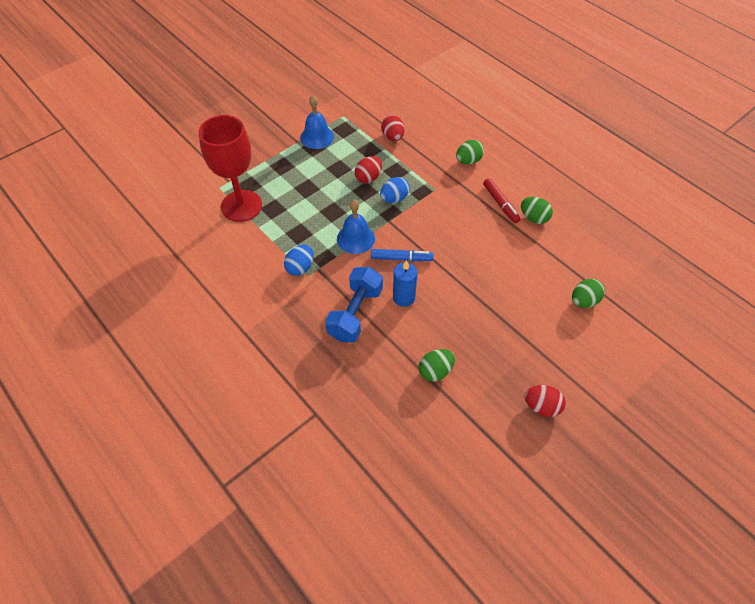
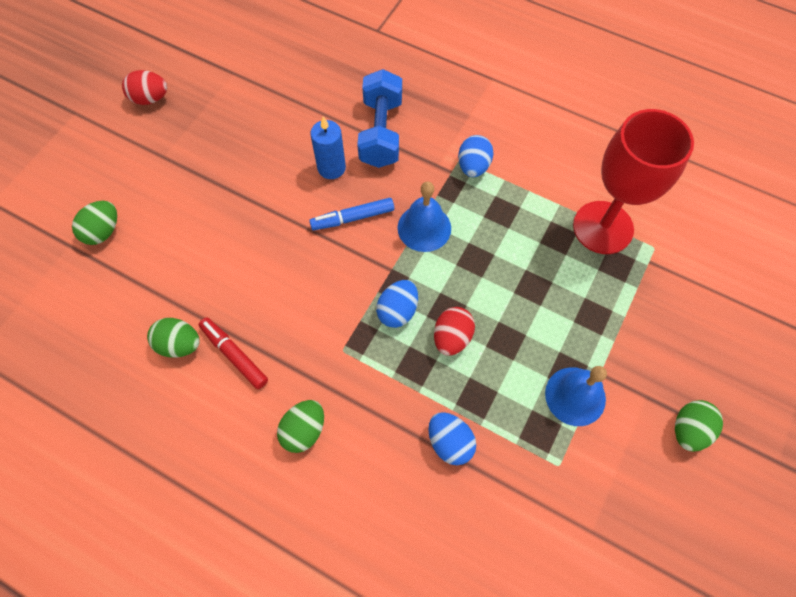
camera: 160 degrees right, 10 degrees up
(393, 137) = (450, 442): red egg -> blue egg
(435, 371) = (270, 100): green egg -> green egg (688, 430)

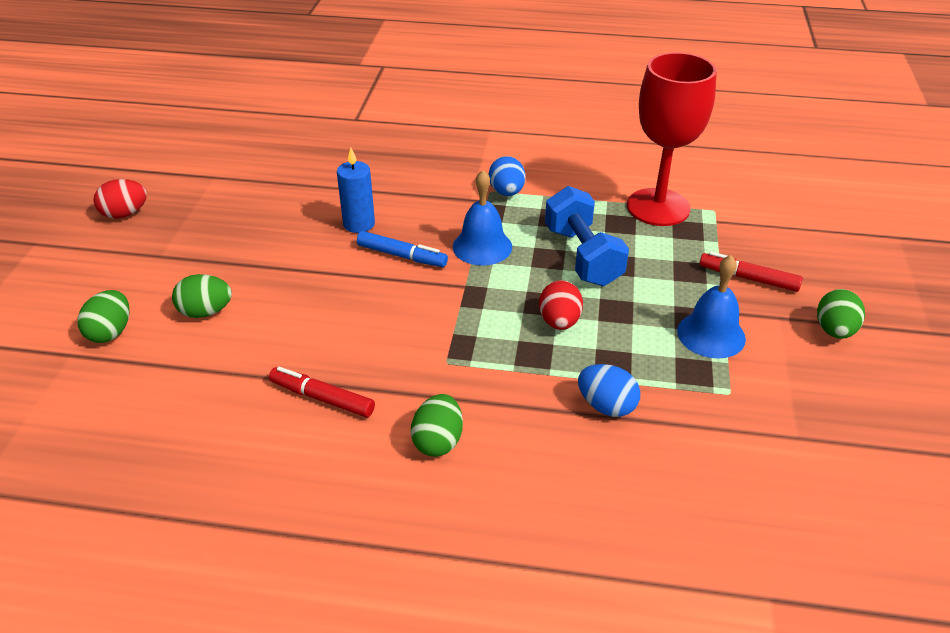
camera: 20 degrees left, 25 degrees down
(179, 344) = (250, 406): green egg -> green egg (205, 312)
(352, 218) = (402, 256): blue marker -> blue marker turned 120 degrees counterclockwise
(381, 132) = (398, 188): blue dumbbell -> blue dumbbell (582, 256)
(397, 311) = (490, 315): blue egg -> none
(642, 342) = (748, 278): none -> red marker

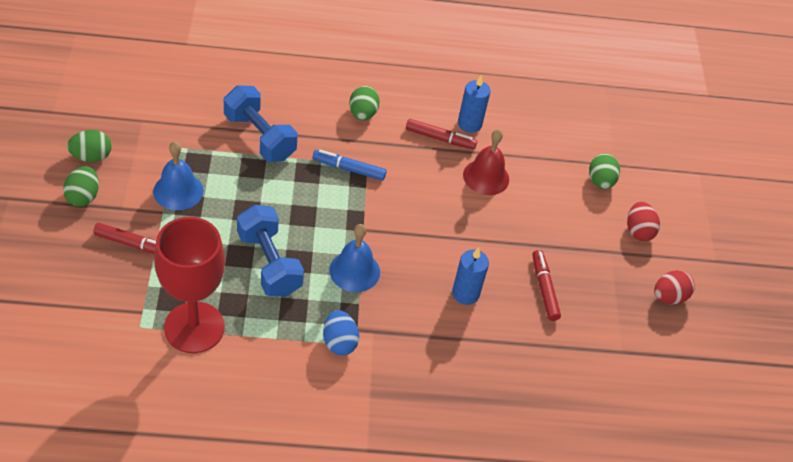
camera: 165 degrees right, 10 degrees up
(205, 312) = (546, 199): green egg -> green egg (91, 156)
(264, 421) = (469, 124): none -> blue candle
(265, 225) = (544, 288): none -> red marker
(276, 342) = (486, 177): none -> red bell
(402, 256) = (419, 258): blue marker -> blue marker (349, 169)
(559, 322) = (289, 198): red egg -> red egg (638, 231)
(606, 406) = (259, 137): blue egg -> blue dumbbell

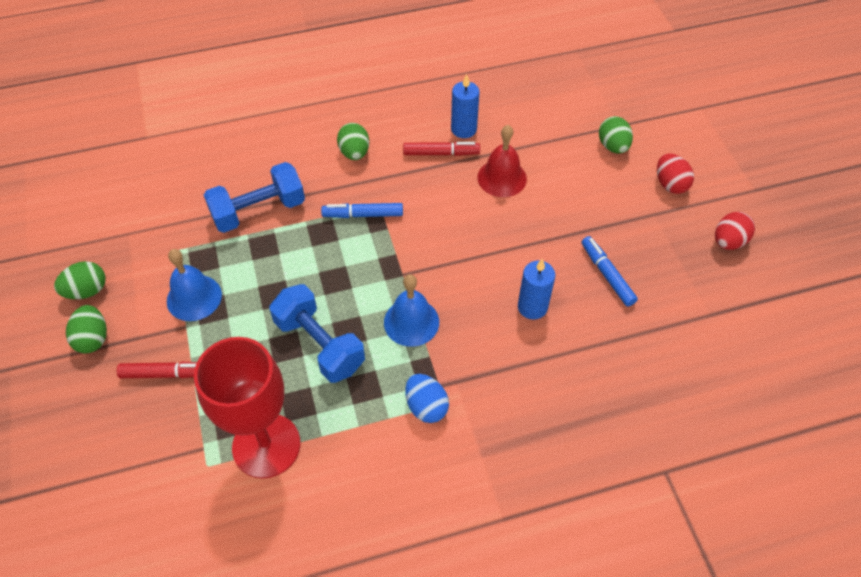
camera: 10 degrees left, 5 degrees up
(259, 137) = (259, 211): blue dumbbell -> blue dumbbell turned 60 degrees counterclockwise
(544, 288) = (607, 274): red marker -> blue marker

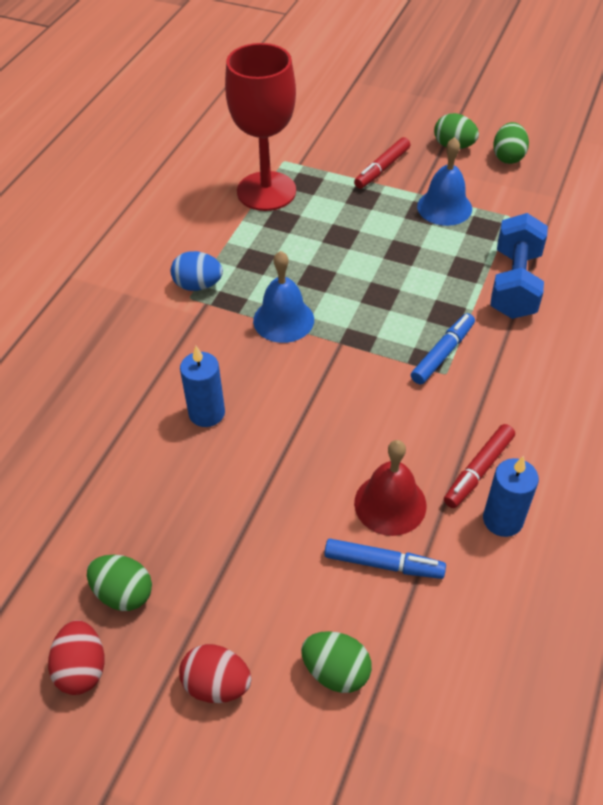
camera: 130 degrees right, 5 degrees down
(320, 344) = (322, 255): blue dumbbell -> none
(354, 153) = (542, 393): green egg -> green egg (123, 593)
(607, 274) = (174, 503): blue marker -> blue marker (383, 564)

